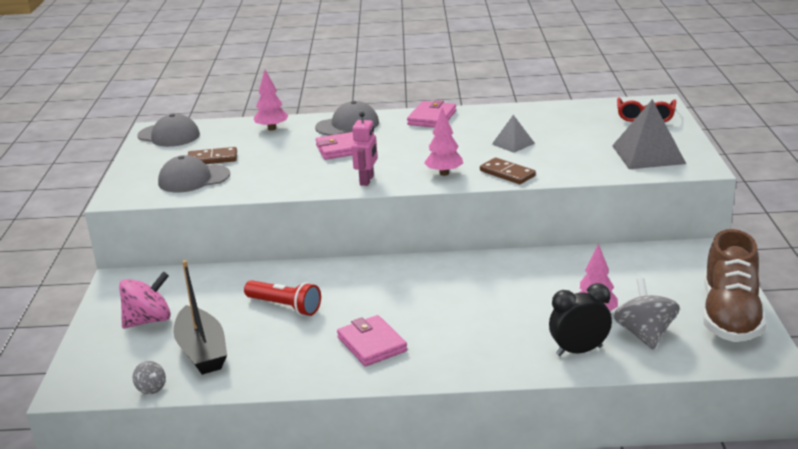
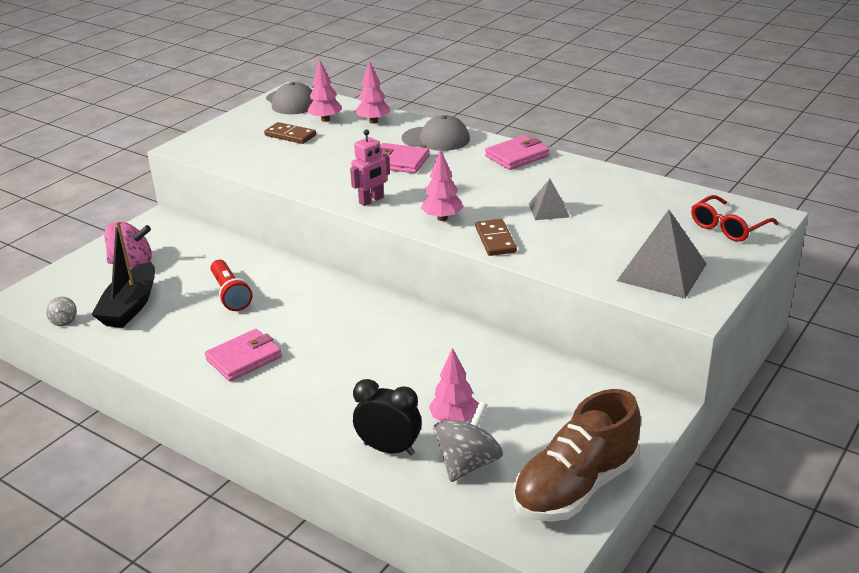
camera: 35 degrees right, 5 degrees up
(193, 179) = (252, 149): grey cap -> none
(225, 139) = (325, 119): none -> pink tree
(372, 344) = (244, 358): pink wallet -> pink wallet turned 45 degrees clockwise

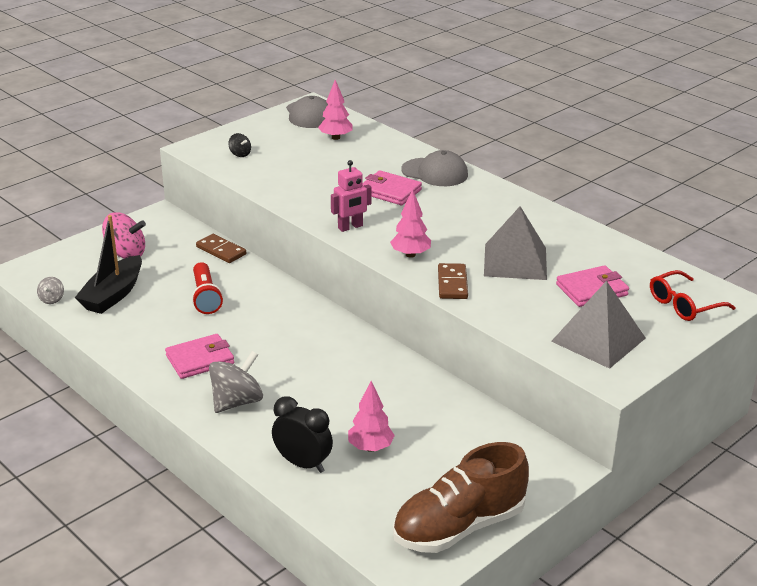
camera: 10 degrees right, 0 degrees up
(233, 147) = (240, 154): none -> black spinning top
(290, 135) = (297, 150): brown domino -> brown domino (221, 251)
(373, 121) = (381, 146): pink tree -> none
(468, 463) = (369, 489): grey spinning top -> grey spinning top (237, 402)
(517, 156) = (507, 202): pink wallet -> pink wallet (592, 290)
(548, 210) = (515, 261): grey pyramid -> grey pyramid, size x1.80

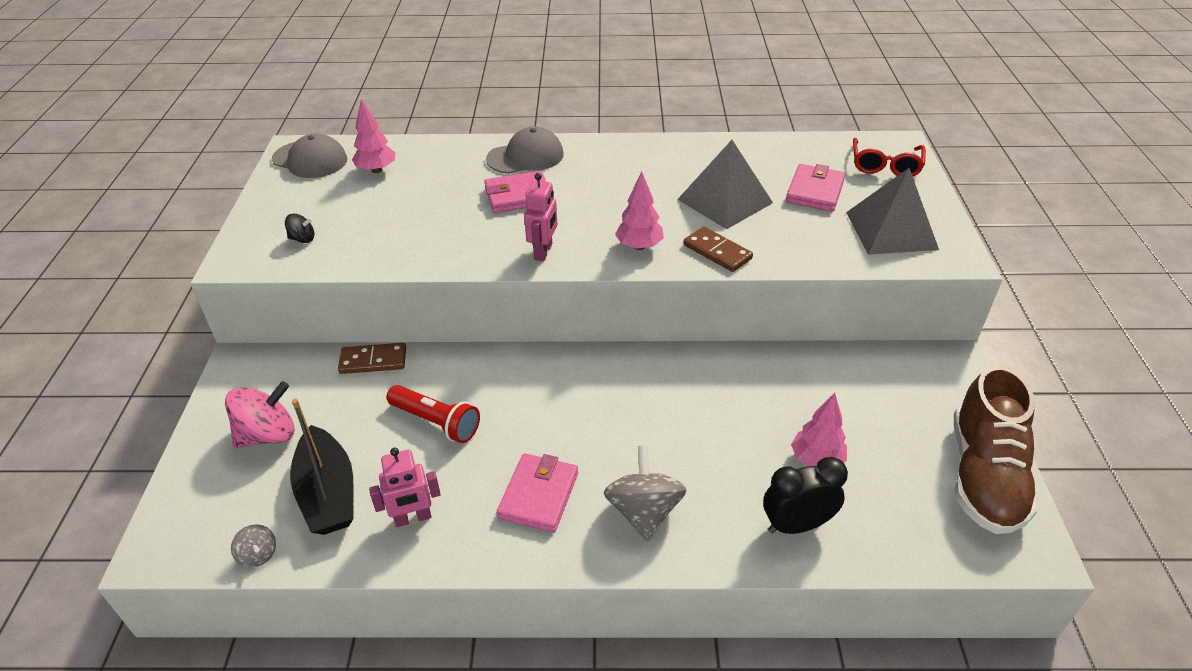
camera: 45 degrees left, 10 degrees up
(131, 329) = (413, 518): none -> pink robot

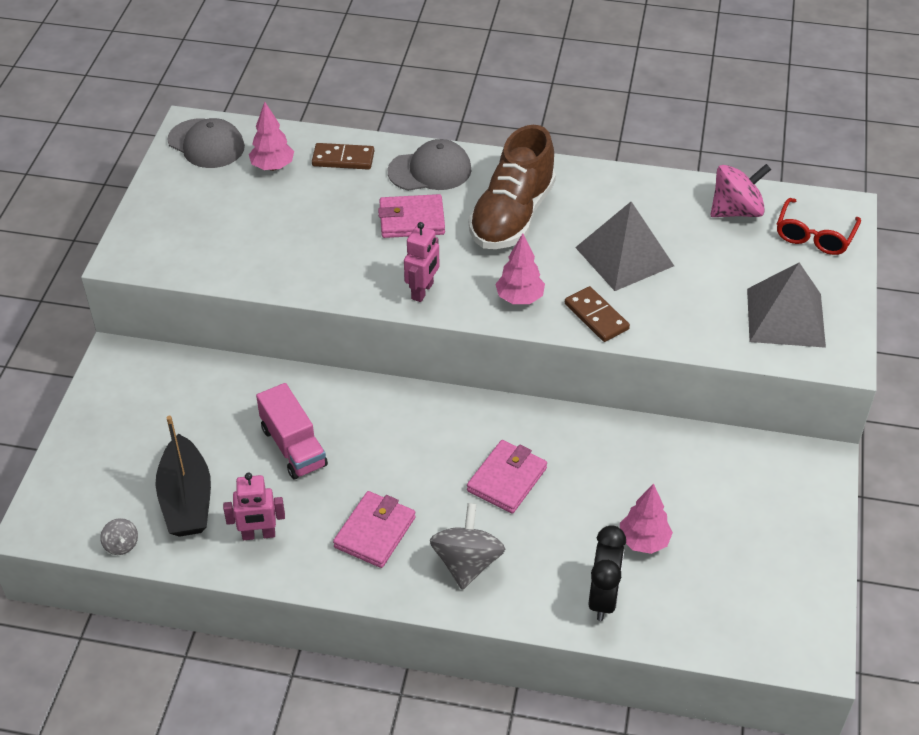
camera: 10 degrees right, 5 degrees up
(268, 435) = (138, 435): pink spinning top -> pink spinning top (736, 211)
(302, 239) = (190, 242): black spinning top -> none
(373, 361) = (243, 374): brown domino -> brown domino (343, 159)
(436, 422) = (293, 447): red flashlight -> pink truck
(796, 525) = (603, 598): black clock -> black clock turned 105 degrees clockwise
(815, 191) = (724, 258): pink wallet -> pink wallet (507, 479)
(984, 476) = (799, 582): brown shoe -> brown shoe (512, 216)

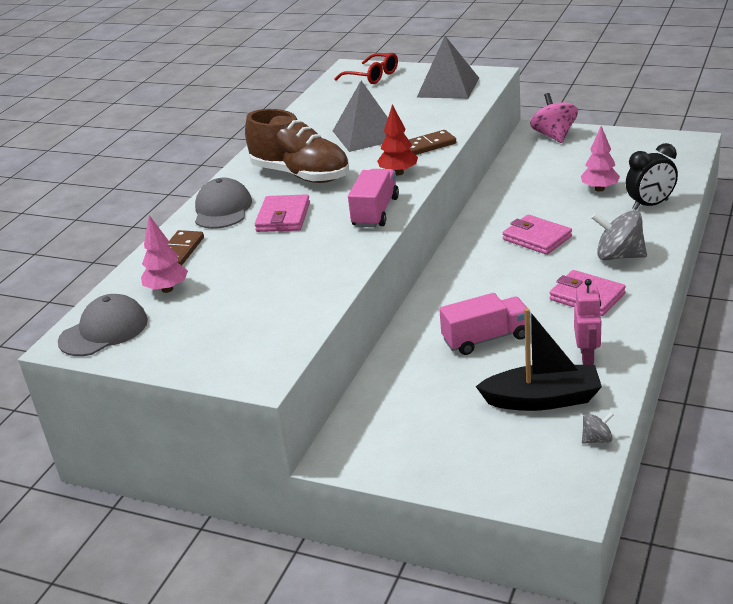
camera: 75 degrees left, 15 degrees down
(423, 291) = (375, 212): pink robot -> pink truck
(519, 298) = (398, 173): pink tree -> red tree
(603, 598) = (650, 205): black clock -> black clock turned 135 degrees clockwise
(736, 211) = (336, 97): pink spinning top -> pink spinning top (554, 136)

